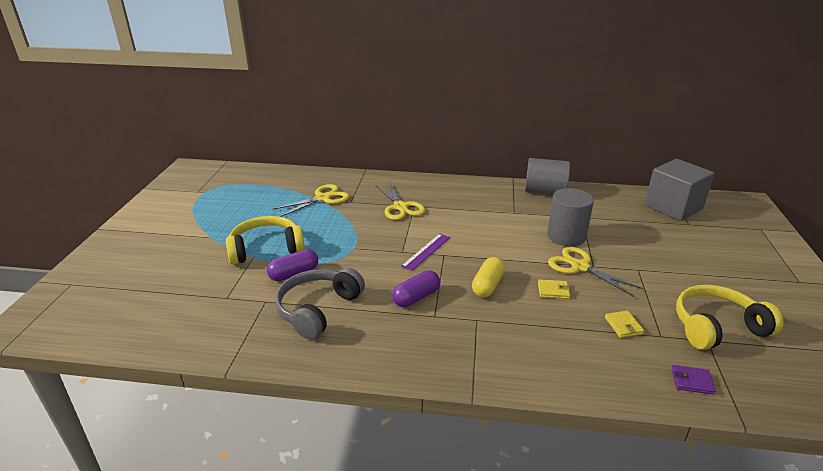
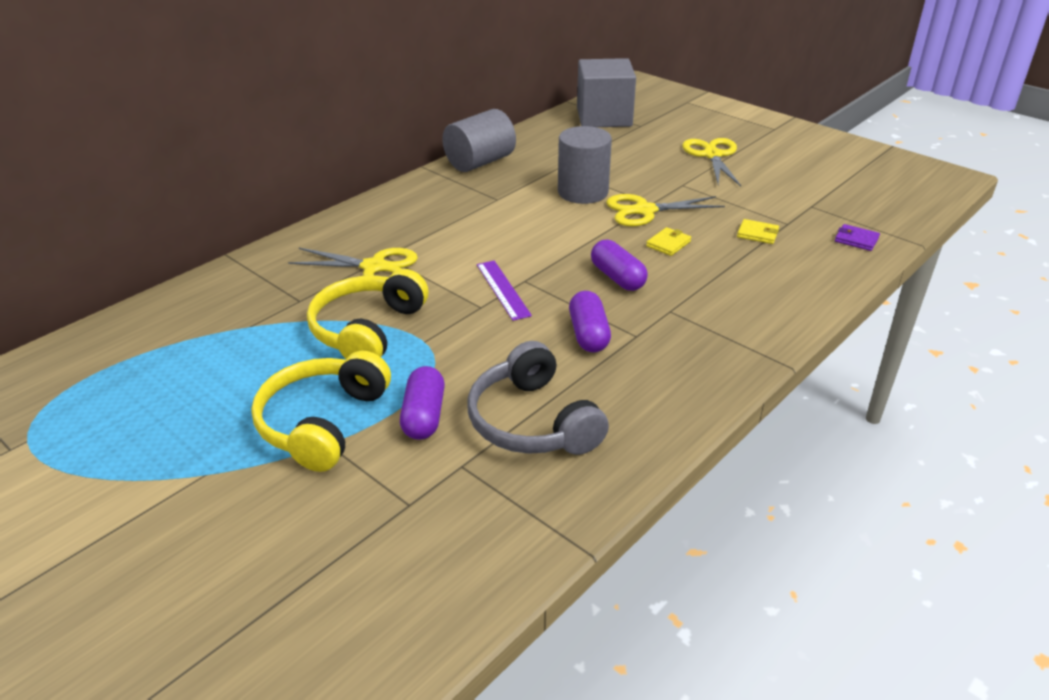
camera: 55 degrees left, 5 degrees up
(323, 198) = (252, 321): yellow scissors -> yellow scissors (712, 155)
(487, 285) = (617, 277): yellow capsule -> purple capsule
(692, 381) = (856, 240): purple wallet -> purple wallet turned 75 degrees clockwise
(717, 327) = (799, 193): yellow headphones -> yellow headphones (367, 330)

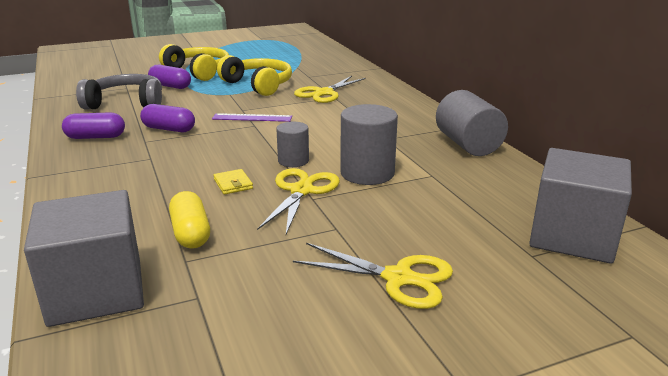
camera: 115 degrees right, 10 degrees down
(593, 230) = (293, 161): none -> grey cylinder
(617, 277) = (215, 152): purple capsule -> purple capsule (96, 137)
(757, 234) = (191, 233): yellow wallet -> yellow capsule
(856, 240) = (96, 291): purple wallet -> grey cube

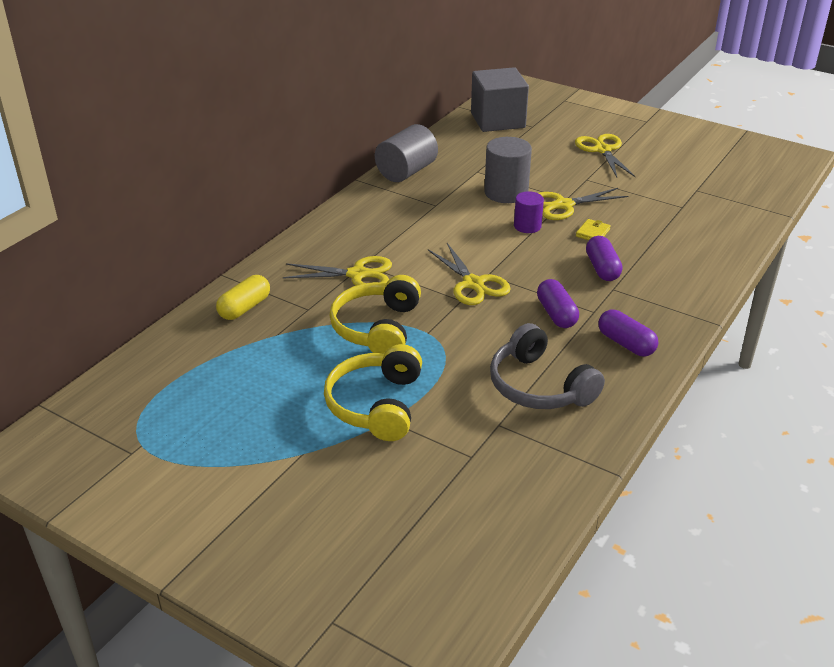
camera: 125 degrees left, 10 degrees up
(96, 291) = (739, 216): grey cube -> none
(170, 86) = (453, 391): purple capsule -> purple capsule (602, 268)
(191, 233) = (661, 218): yellow capsule -> yellow capsule (244, 308)
(252, 118) = (473, 284): purple ruler -> yellow scissors
(293, 161) = (527, 226): grey cylinder -> purple cylinder

